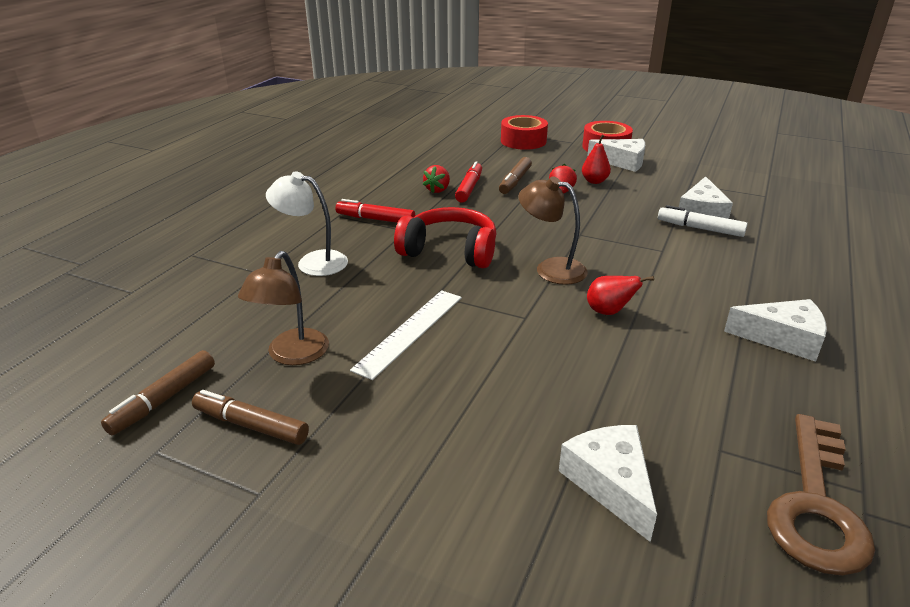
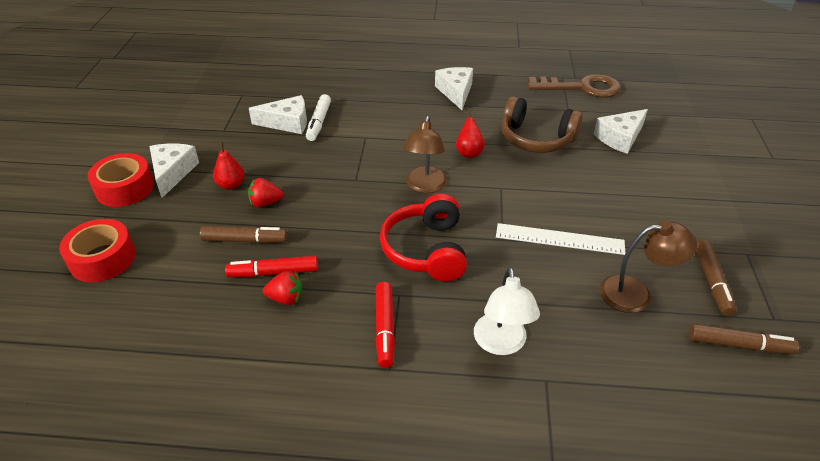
camera: 110 degrees left, 10 degrees up
(629, 380) = (536, 139): none -> brown headphones

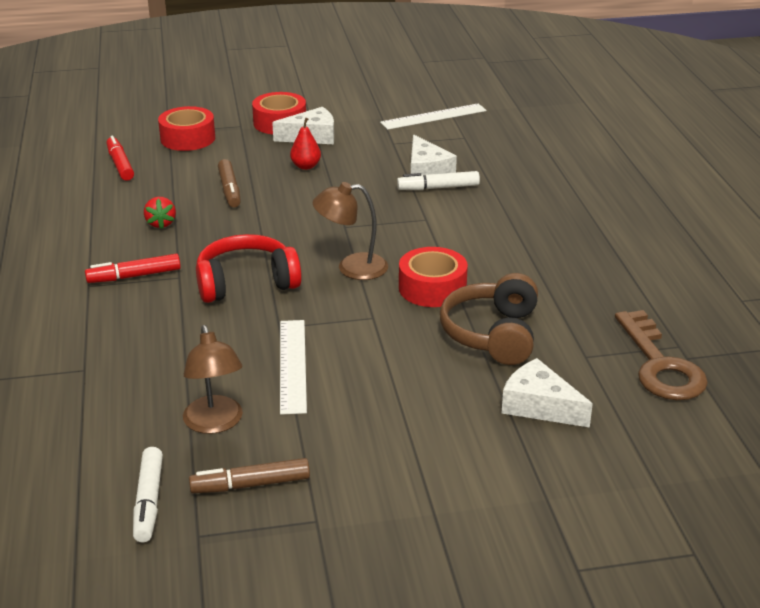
camera: 75 degrees right, 10 degrees down
(192, 102) = (433, 116): none -> white ruler
(265, 203) = (286, 188): red strawberry -> none
(274, 272) = (191, 211): red marker -> red marker (120, 165)
(456, 92) = (567, 263): white cheese -> none
(469, 153) = (432, 288): red pear -> red tape
(501, 344) = (125, 340): white lamp -> none
(738, 345) = (149, 501): brown marker -> white marker

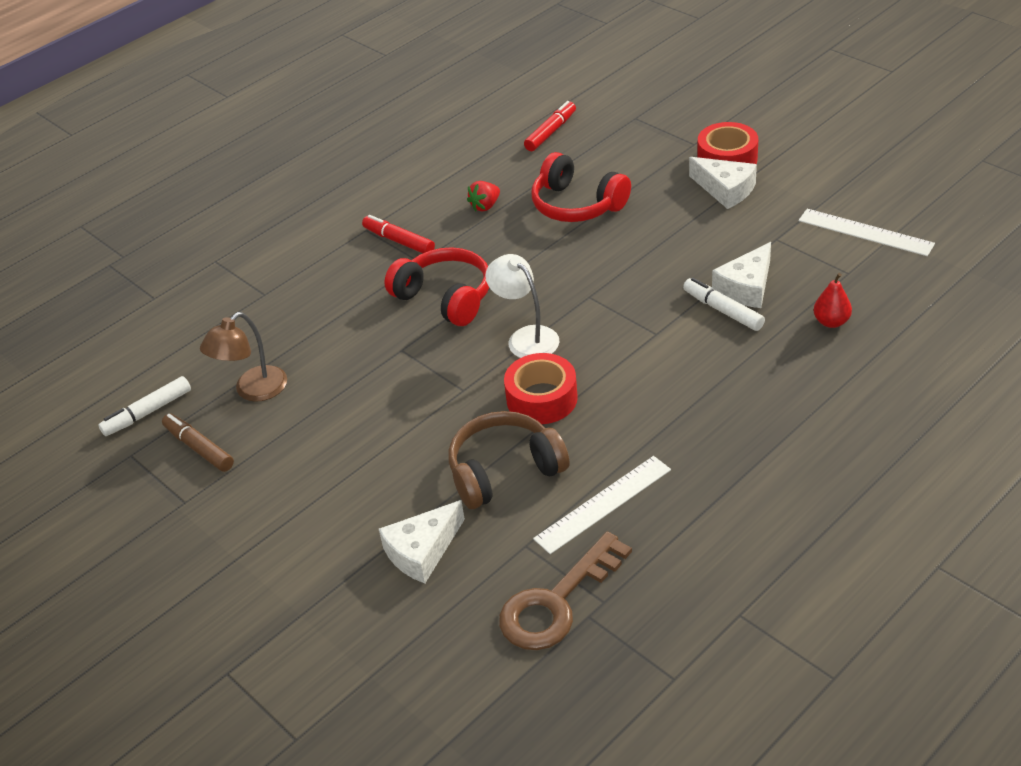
camera: 60 degrees right, 10 degrees up
(188, 138) = (635, 134): red tape -> none
(230, 190) = (577, 205): brown marker -> red headphones
(292, 365) = (356, 385): white ruler -> white ruler (603, 504)
(306, 166) = (666, 218): red pear -> red pear (831, 322)
(352, 268) = (526, 337): brown lamp -> white lamp
(539, 406) = (422, 551): white cheese -> white cheese turned 135 degrees counterclockwise

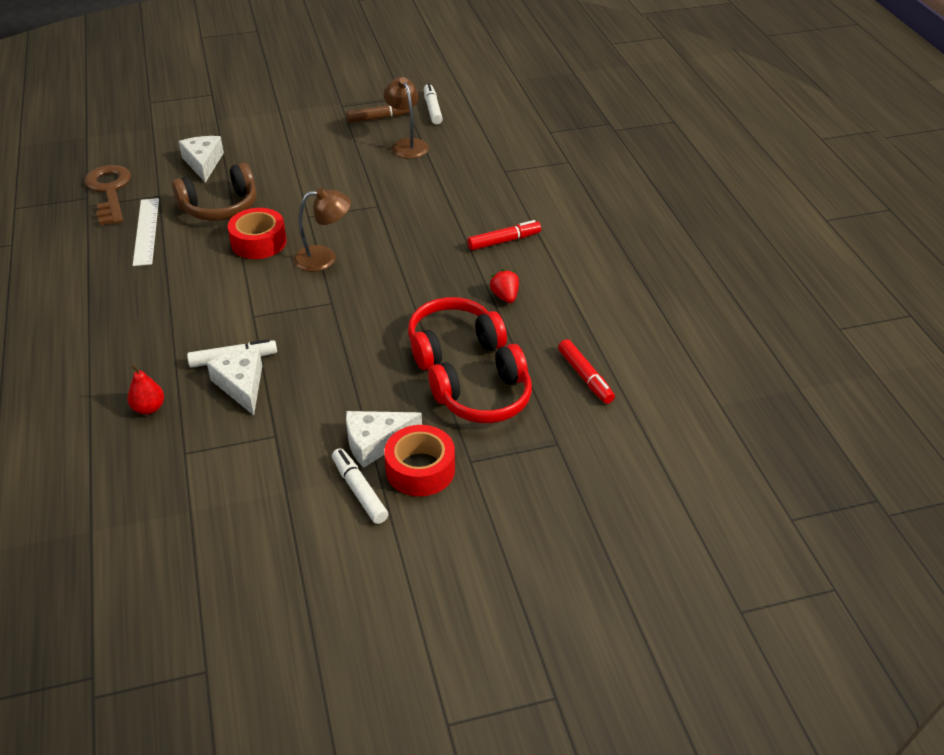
camera: 115 degrees right, 0 degrees up
(445, 297) = (410, 239): red headphones -> red headphones (484, 399)
(504, 471) = (220, 207): brown headphones -> brown headphones turned 60 degrees clockwise
(526, 337) = (324, 258): white lamp -> brown lamp
(778, 174) = (359, 491): none -> white marker
(865, 232) = (215, 497): white ruler -> none

